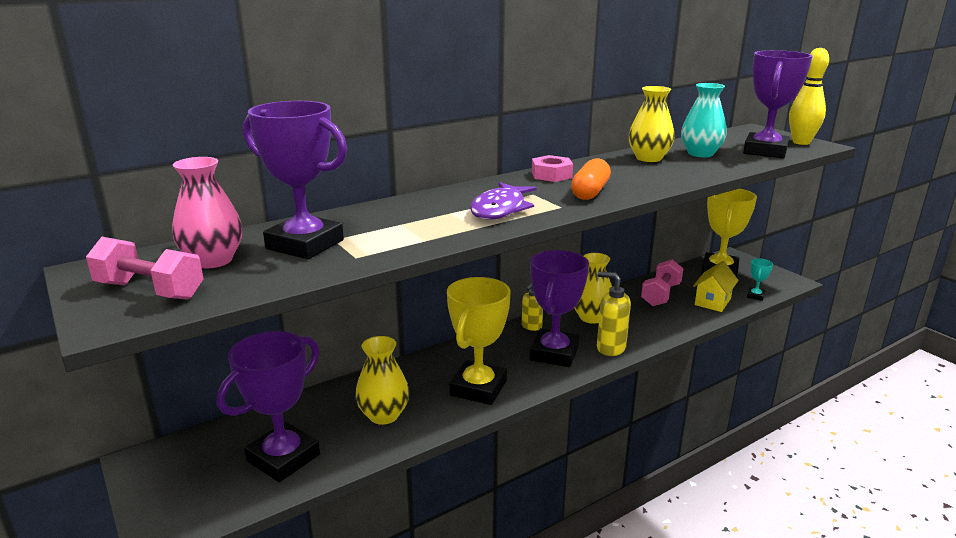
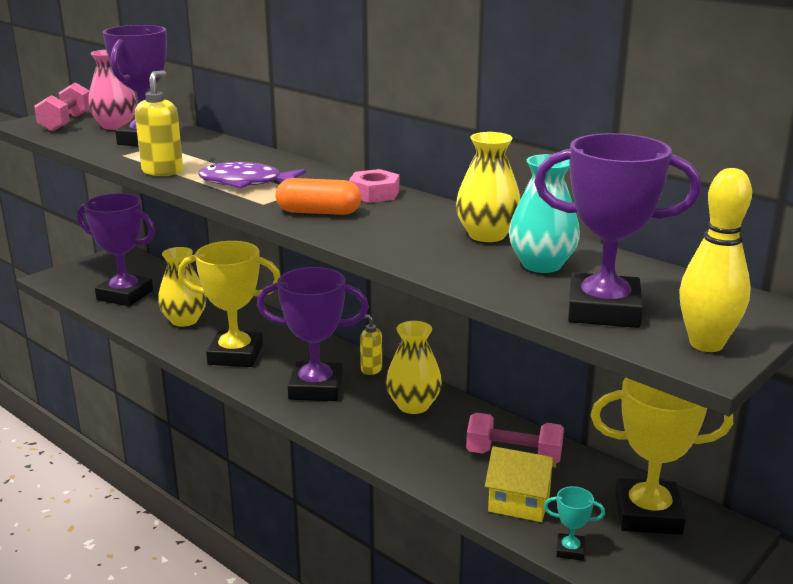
camera: 75 degrees right, 0 degrees up
(610, 348) = (341, 422): yellow soap dispenser -> yellow soap dispenser (163, 171)

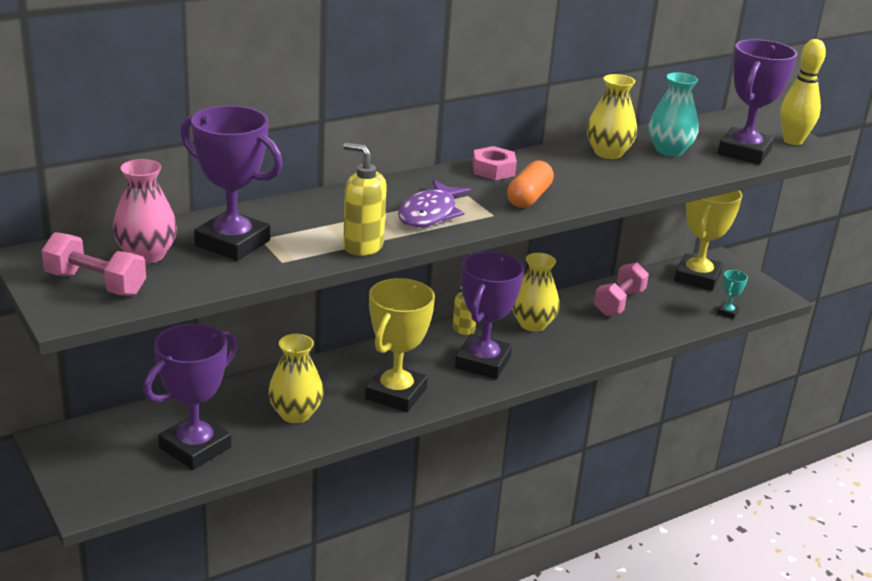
camera: 75 degrees left, 5 degrees up
(519, 504) = (676, 316): yellow house -> none

